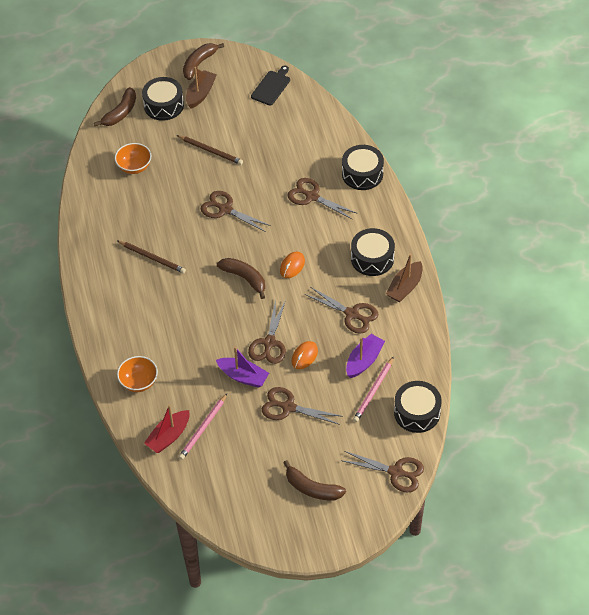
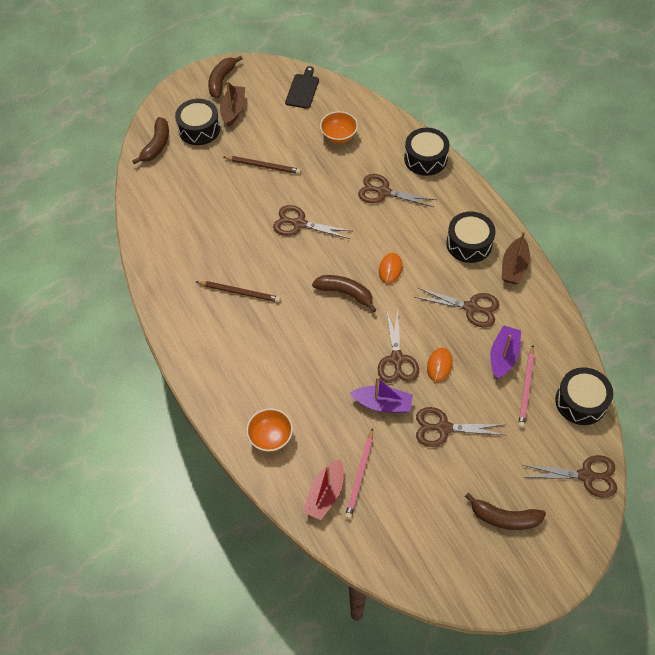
camera: 15 degrees left, 5 degrees up
(134, 167) = (189, 198): orange bowl -> orange bowl (339, 136)

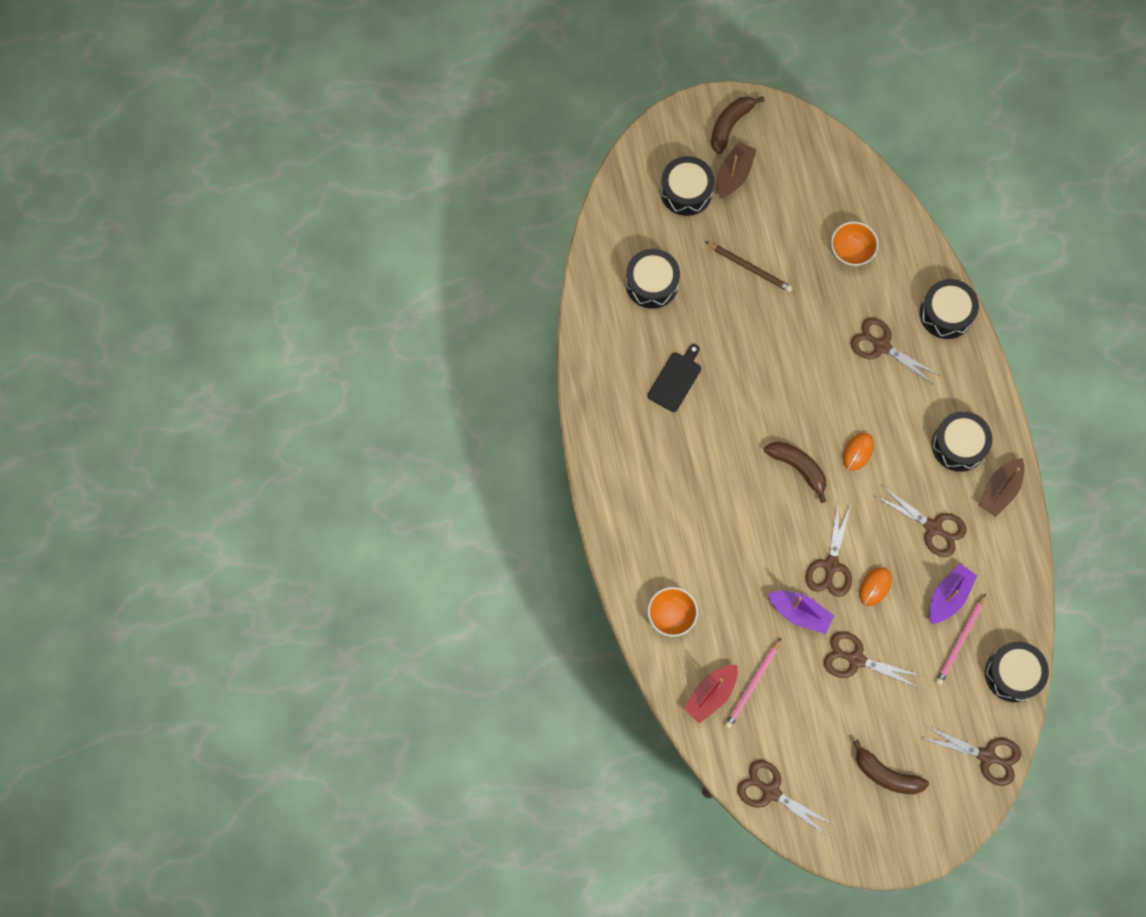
camera: 15 degrees right, 15 degrees up
(156, 145) = (630, 201): brown banana -> none
(188, 195) = (652, 283): none -> black drum
(239, 292) = (680, 431): brown pencil -> none
(299, 224) = (771, 361): brown scissors -> brown scissors (771, 791)
(303, 89) = (827, 167): black cutting board -> black cutting board (676, 379)

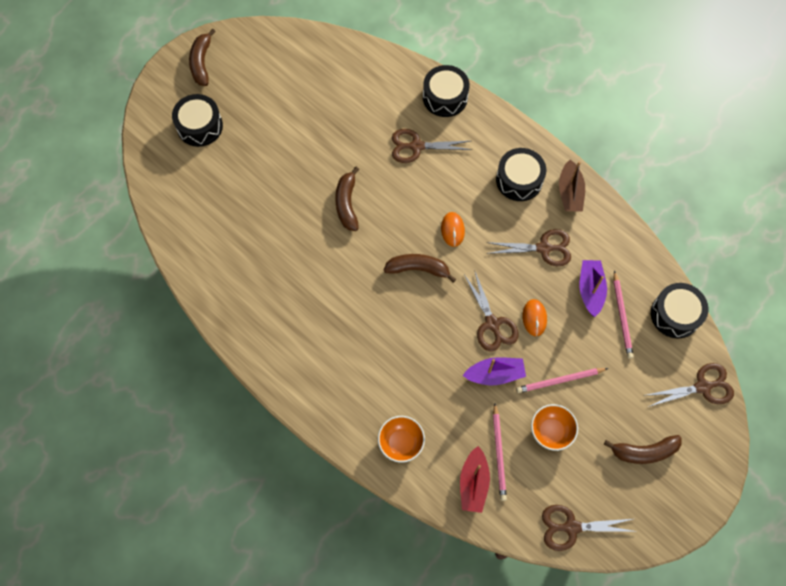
camera: 35 degrees left, 5 degrees down
(652, 283) = (217, 206): black drum -> none
(676, 379) = (283, 263): black cutting board -> none
(734, 174) = (227, 94): brown boat -> none
(750, 268) = (283, 151): brown pencil -> none
(774, 360) = (347, 204): none -> brown banana
(851, 251) = (349, 95): orange bowl -> orange bowl (551, 431)
(856, 659) = (560, 381): brown scissors -> pink pencil

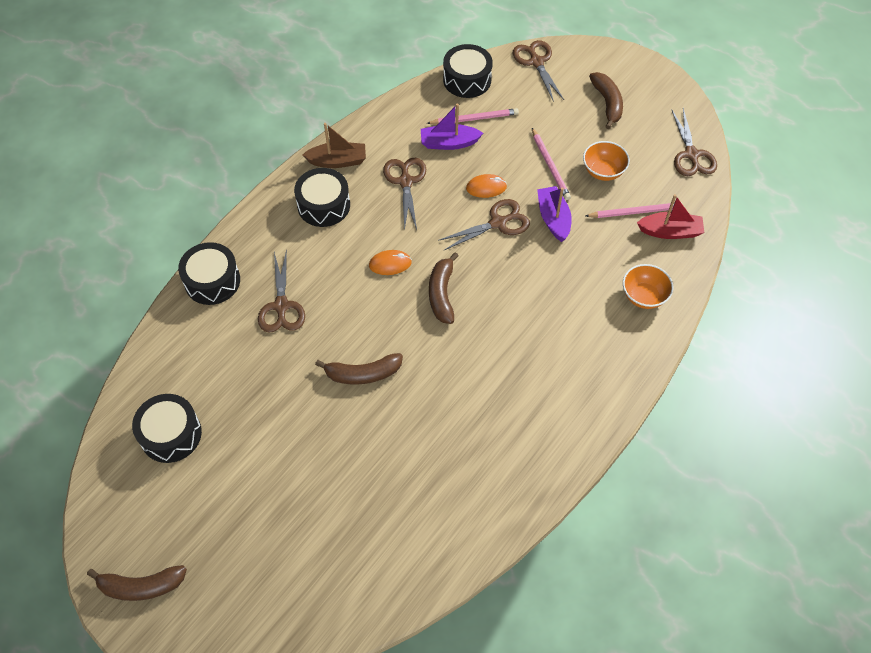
camera: 95 degrees left, 10 degrees down
(200, 126) = (250, 572): black drum -> black drum (171, 434)

